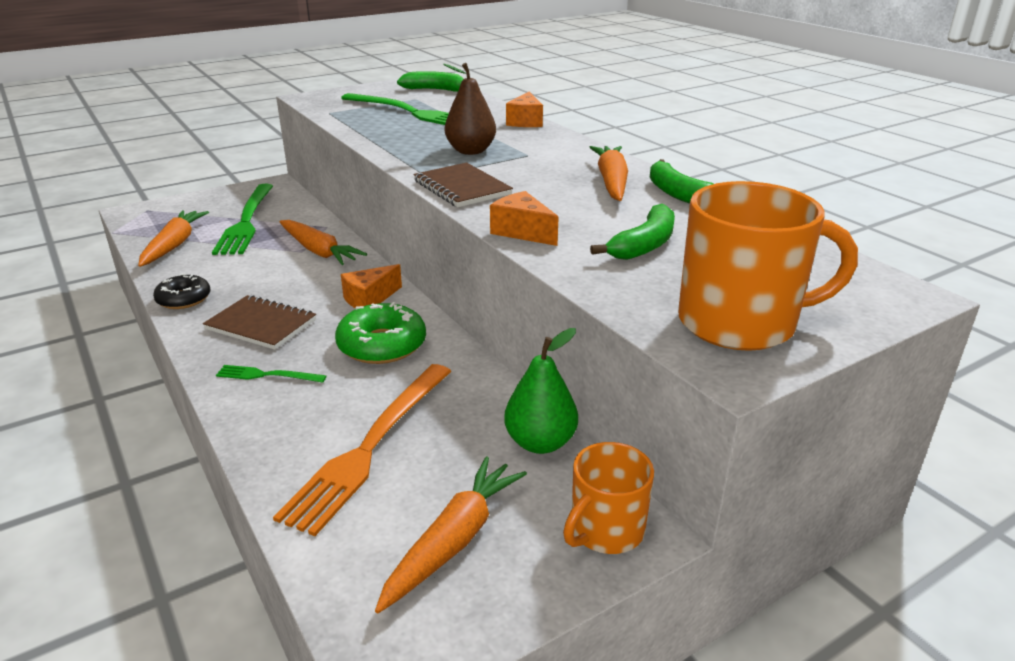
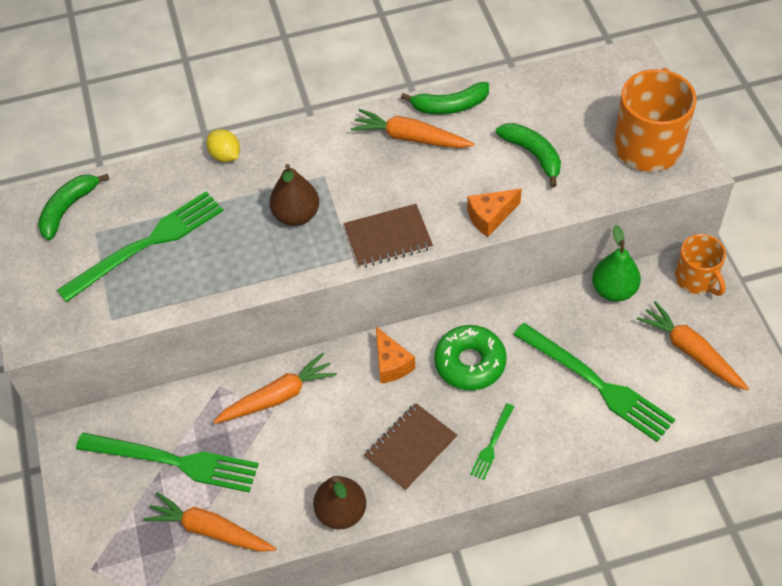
camera: 70 degrees left, 25 degrees up
(184, 299) = (341, 512): black donut -> brown pear
(370, 446) = (596, 384): orange fork -> green fork
(525, 121) = (225, 156): orange cheese -> yellow lemon

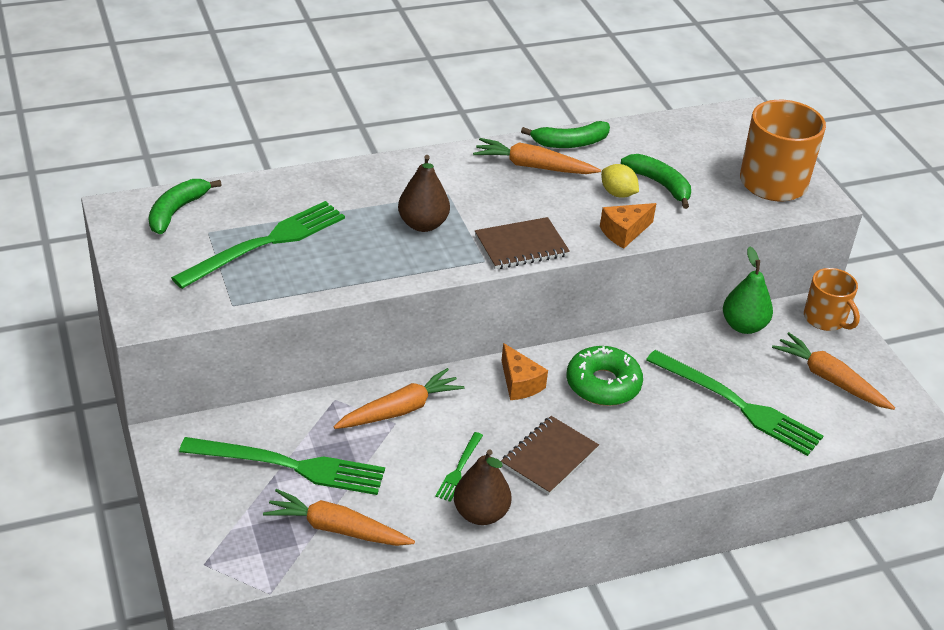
camera: 10 degrees left, 15 degrees down
(225, 156) = (342, 174): yellow lemon -> yellow lemon (617, 193)
(492, 444) = (635, 455): green fork -> green fork (459, 469)

